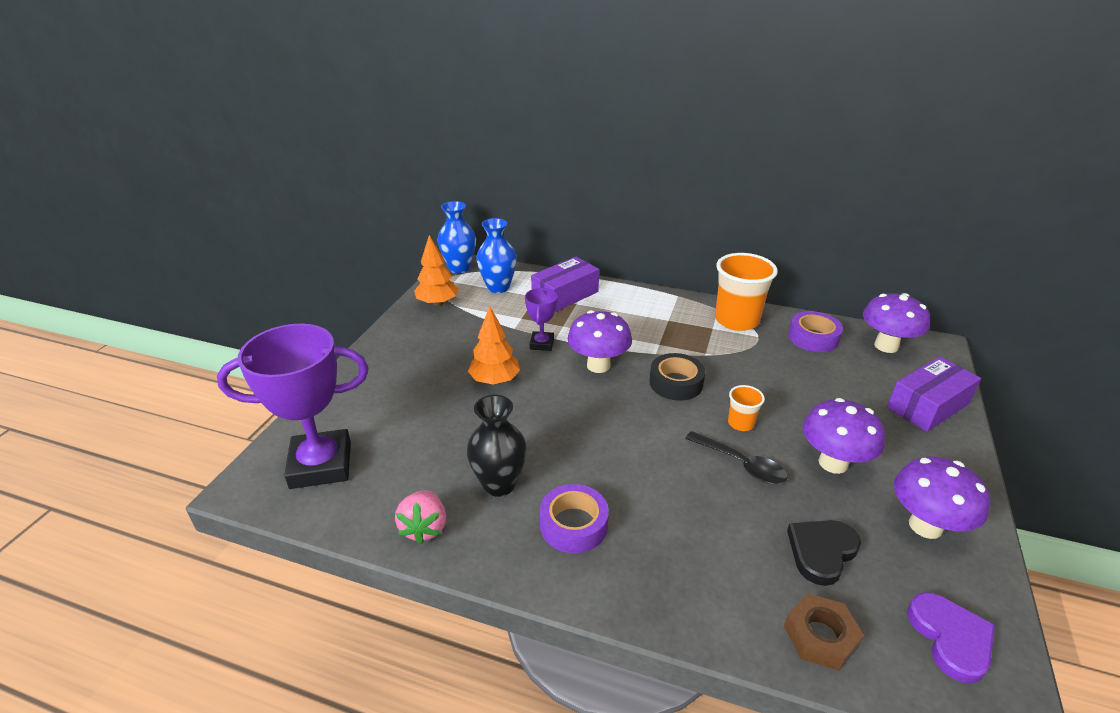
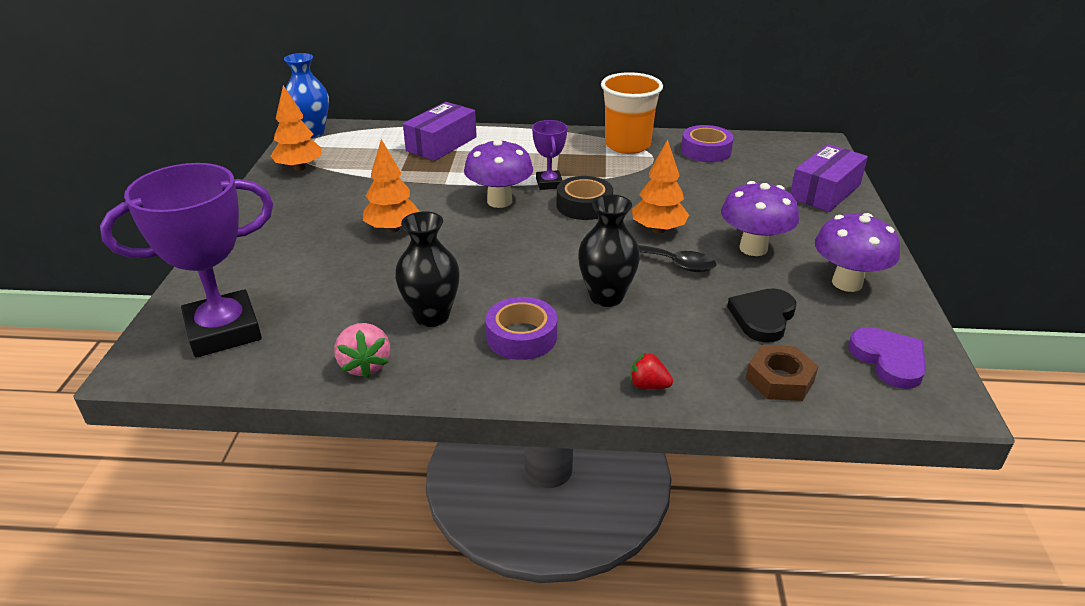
camera: 15 degrees left, 0 degrees up
(498, 287) = (364, 145): blue vase -> none
(542, 344) = (432, 190): purple trophy -> purple trophy (549, 183)
(667, 494) = (606, 297): none -> black vase
(680, 612) = (648, 385): none -> red strawberry
(740, 423) = (658, 230): orange cup -> orange tree
(886, 346) = (775, 149): purple mushroom -> none

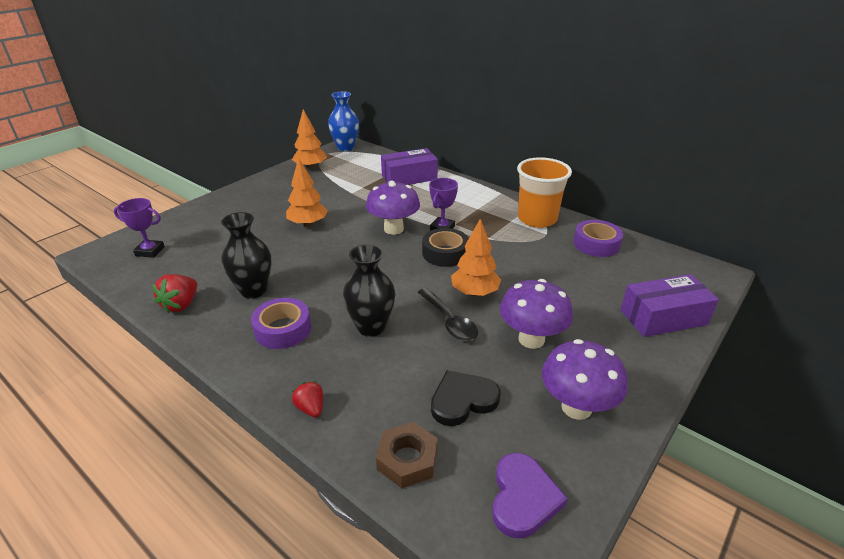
camera: 35 degrees right, 0 degrees up
(223, 331) = (150, 251): purple trophy -> purple trophy, size x0.49
(365, 365) = (181, 305): pink strawberry -> red strawberry

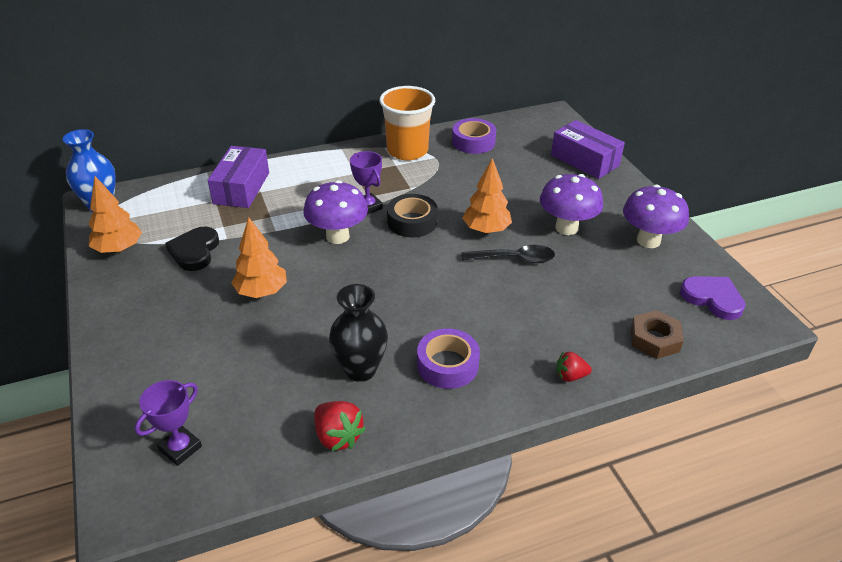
camera: 60 degrees left, 5 degrees up
(371, 327) = (488, 306): black vase -> none
(462, 400) = (611, 289): black heart -> black heart (195, 251)
(663, 317) = (584, 160): purple box -> purple box turned 60 degrees counterclockwise

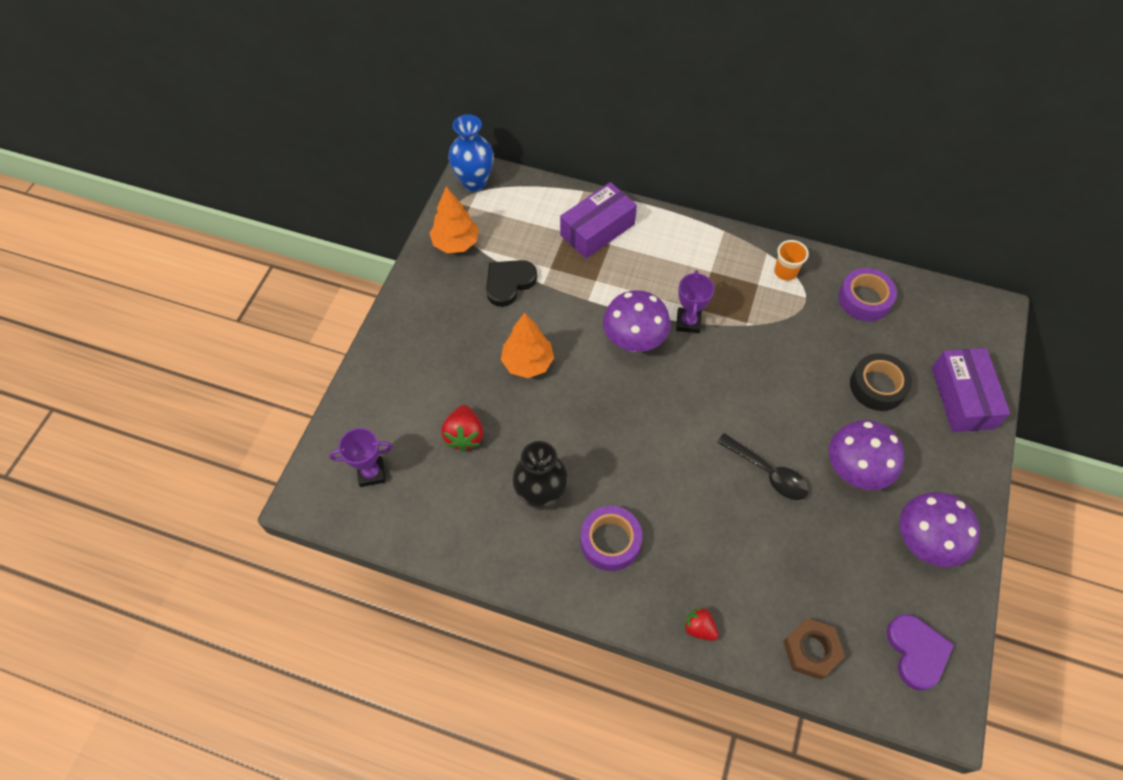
camera: 40 degrees right, 20 degrees up
(338, 437) = (477, 544): red strawberry -> red strawberry (464, 435)
(407, 151) = (785, 272): orange cup -> orange cup, size x0.49
(412, 222) = (713, 366): black tape -> black tape (877, 386)
(486, 230) = (773, 421): orange tree -> none

